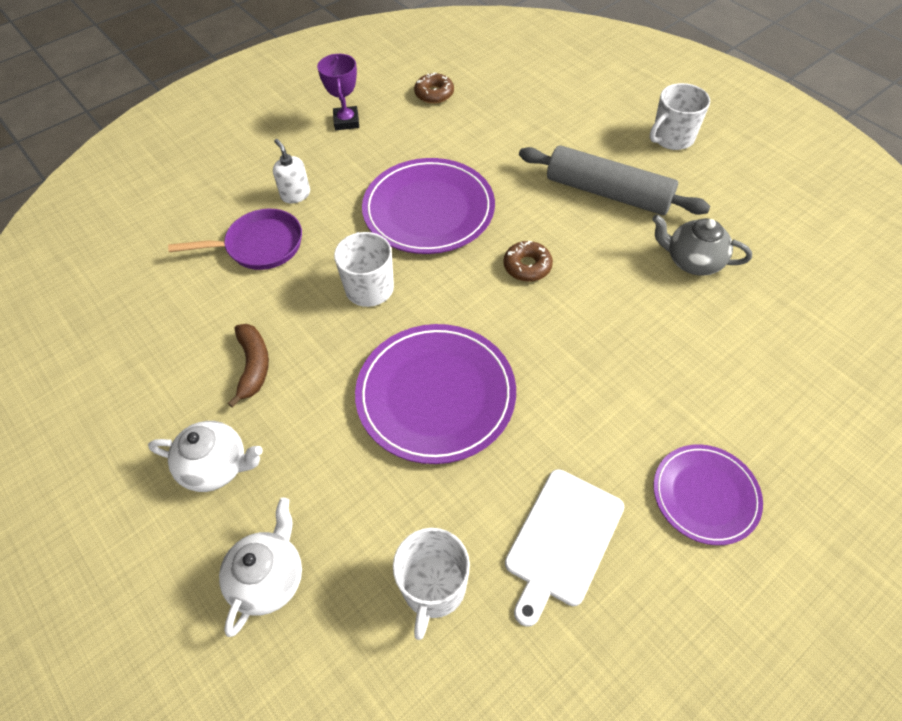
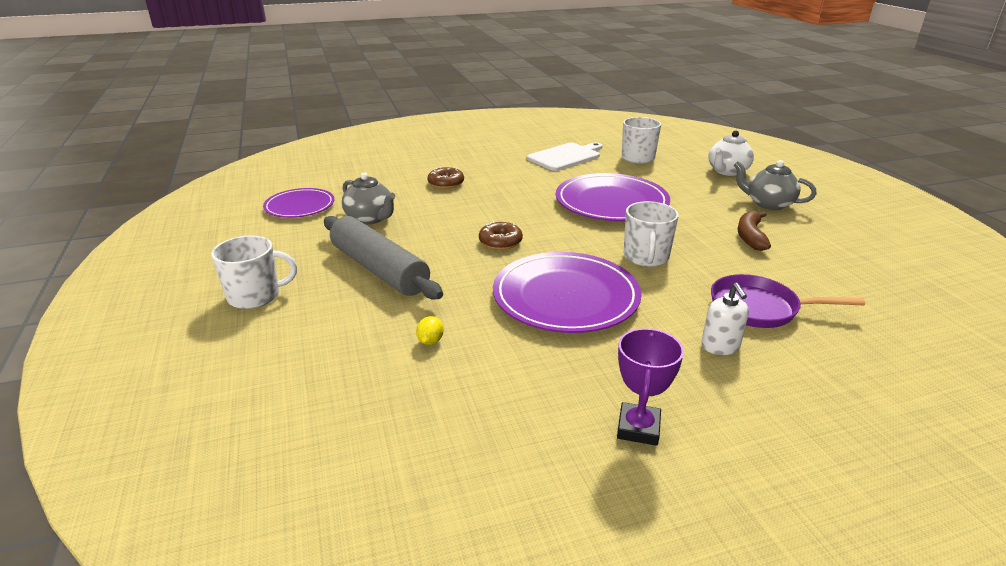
camera: 160 degrees left, 25 degrees down
(217, 466) = (768, 204): white teapot -> grey teapot
(434, 94) = (480, 436): brown donut -> brown donut (446, 183)
(506, 140) = (430, 341): none -> yellow lemon
(705, 495) = (482, 154): purple plate -> purple plate (300, 206)

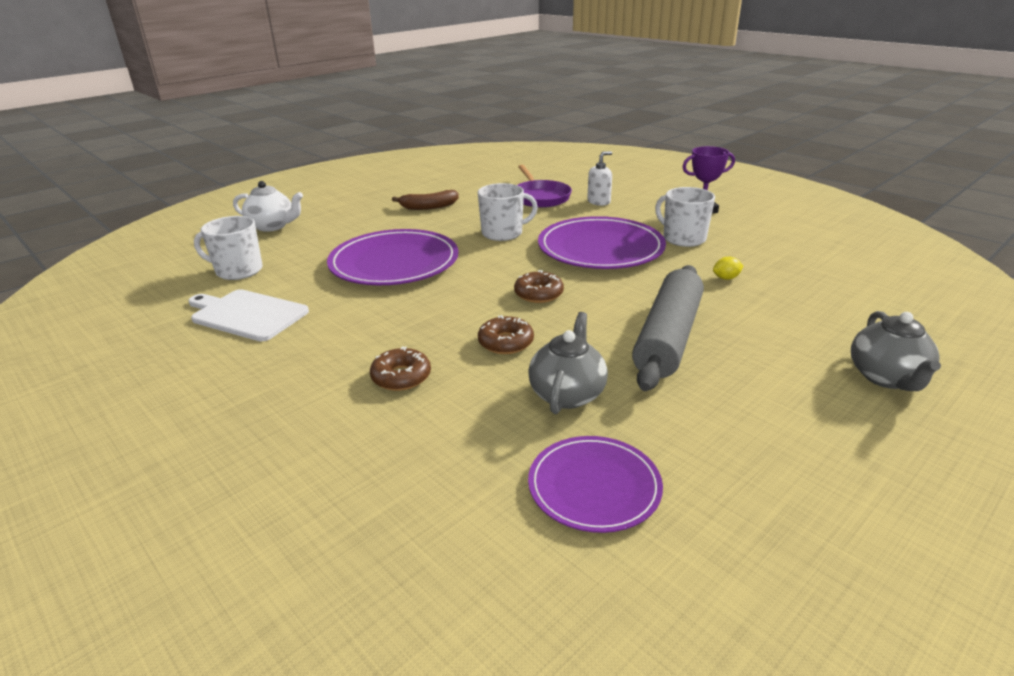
camera: 115 degrees left, 0 degrees up
(255, 296) = (812, 389): white mug -> white mug (683, 238)
(446, 215) = (506, 342): none -> brown donut
(768, 204) = (353, 206): grey teapot -> grey teapot (887, 378)

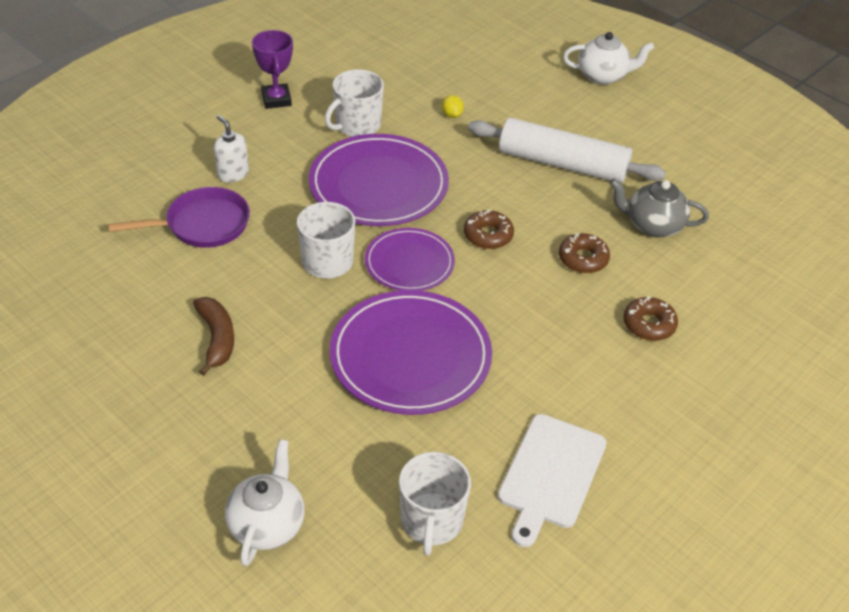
camera: 95 degrees left, 15 degrees up
(594, 486) = (749, 219): purple plate -> purple plate (409, 263)
(668, 338) = (562, 164): grey rolling pin -> white rolling pin
(887, 378) = (603, 76): grey teapot -> white teapot

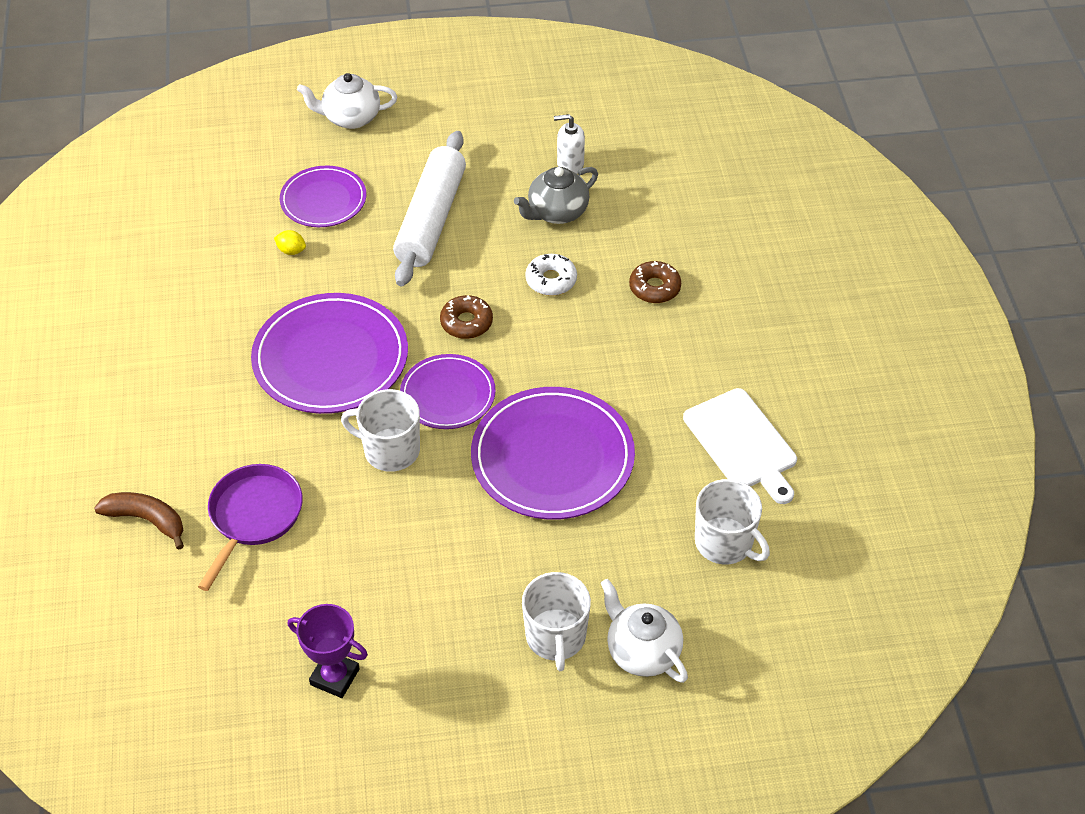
camera: 50 degrees left, 5 degrees up
(217, 338) = (411, 581): brown banana -> brown banana (147, 520)
(233, 174) = (205, 456): white soap dispenser -> white soap dispenser (570, 164)
(276, 99) = (130, 364): purple trophy -> purple trophy (335, 677)
(357, 125) = (233, 326): white mug -> white mug (556, 637)
(514, 104) = (323, 200): none -> purple plate
(562, 164) = (431, 219): white rolling pin -> white rolling pin turned 45 degrees counterclockwise
(583, 259) = (551, 280): brown donut -> white donut
(603, 76) = (350, 118): white teapot -> white teapot turned 135 degrees counterclockwise

